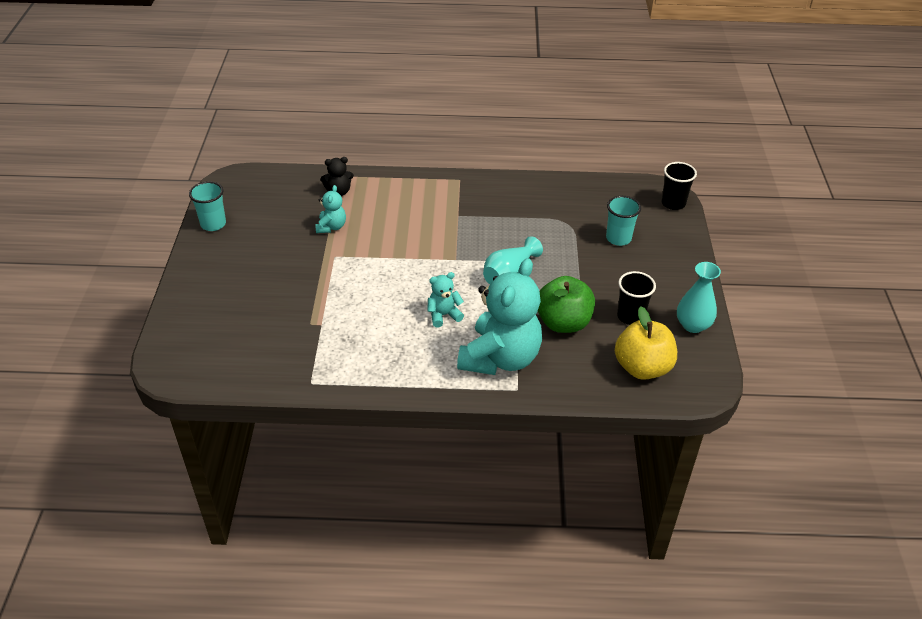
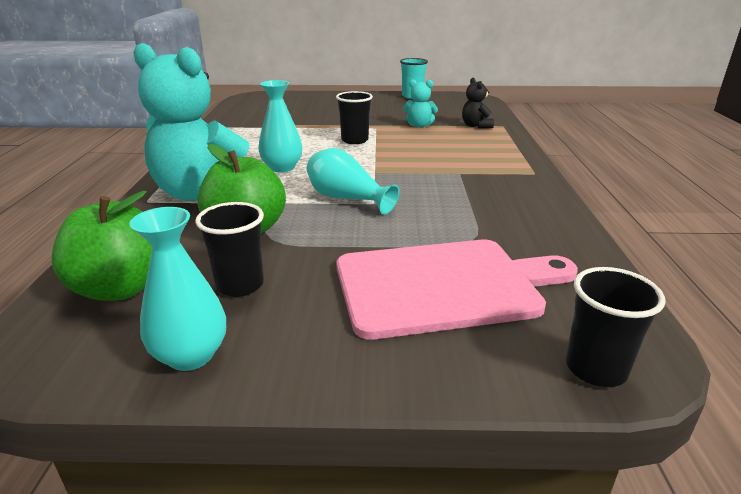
camera: 90 degrees right, 15 degrees down
(372, 271) = (354, 140): none -> black cup
(443, 315) = (282, 167): turquoise teddy bear -> turquoise vase
(618, 238) = (444, 285): turquoise cup -> pink cutting board
(642, 367) = (121, 288): yellow apple -> green apple

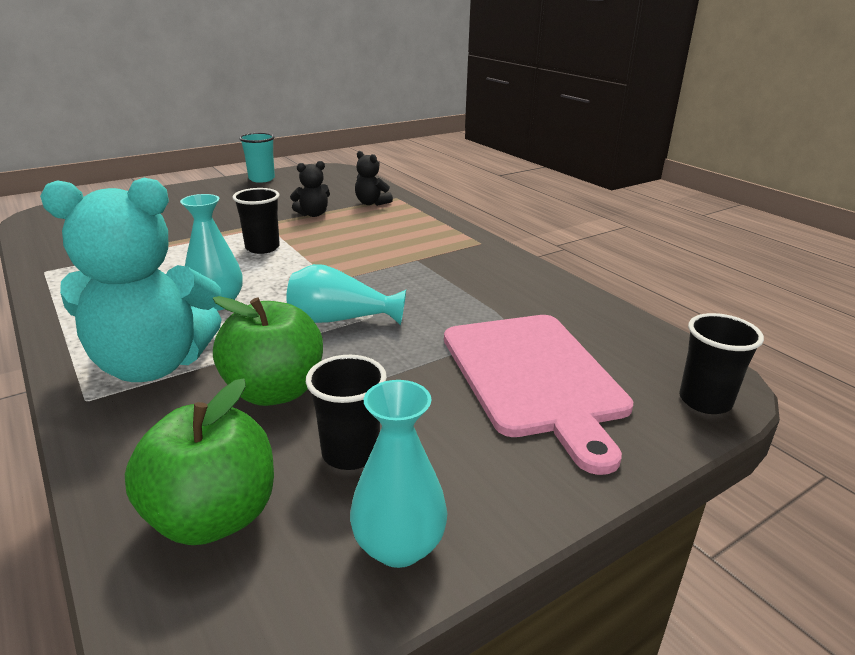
camera: 35 degrees left, 0 degrees up
(419, 125) = (313, 214): turquoise teddy bear -> black teddy bear
(444, 285) = (534, 377): pink cutting board -> pink cutting board turned 120 degrees clockwise

